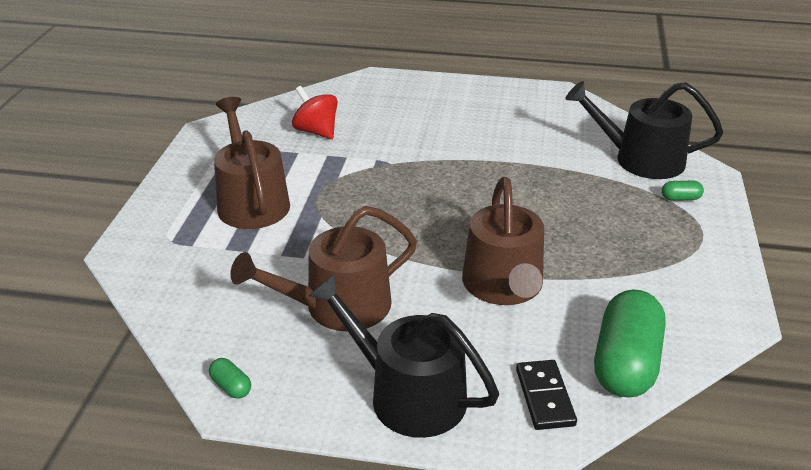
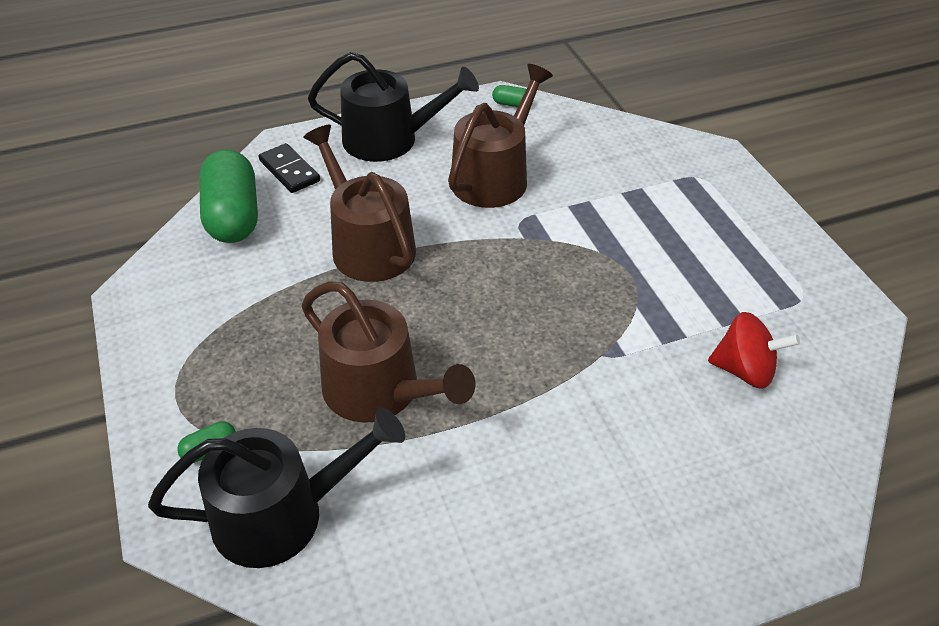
camera: 150 degrees right, 10 degrees up
(251, 201) = (683, 240): brown watering can -> brown watering can (380, 391)

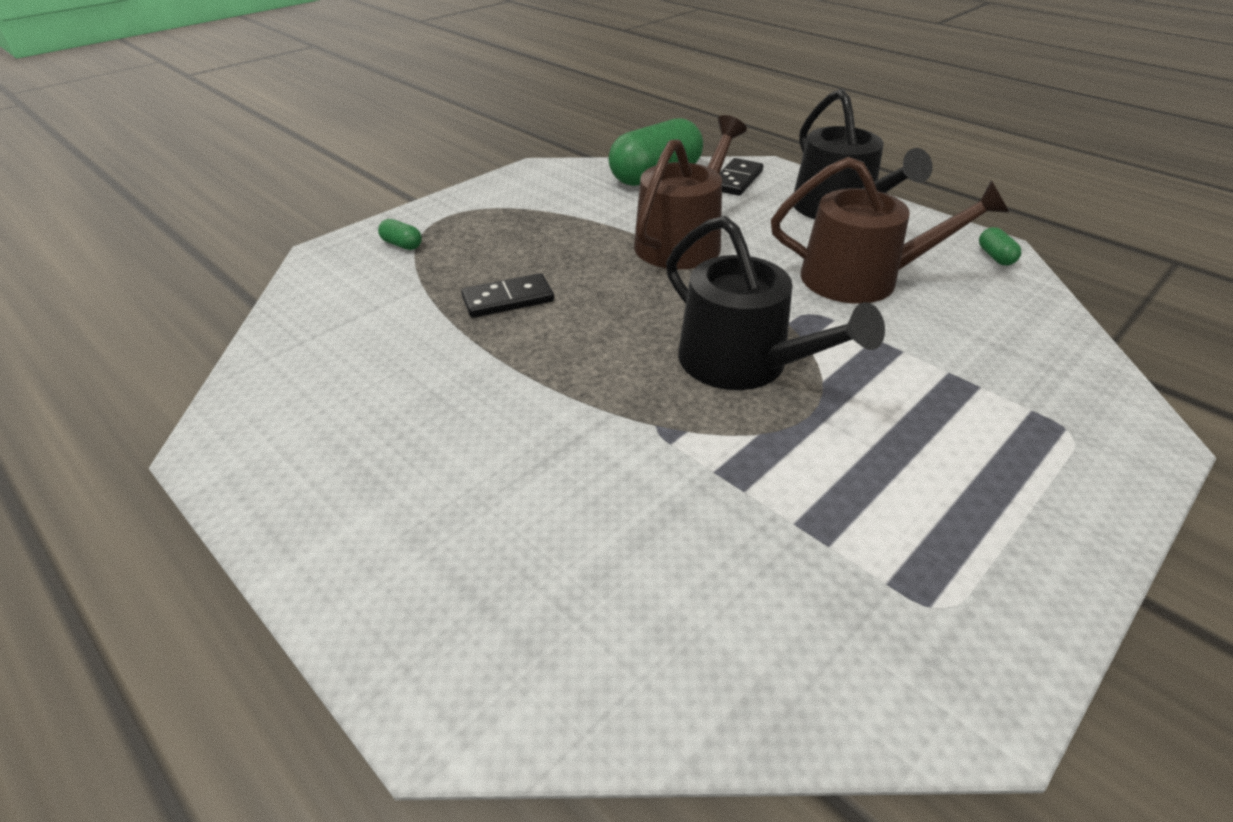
camera: 65 degrees right, 5 degrees down
(281, 514) = (350, 294): black watering can -> black watering can (743, 363)
(380, 391) = (508, 299): brown watering can -> black domino
(744, 370) = (726, 565): red spinning top -> none

